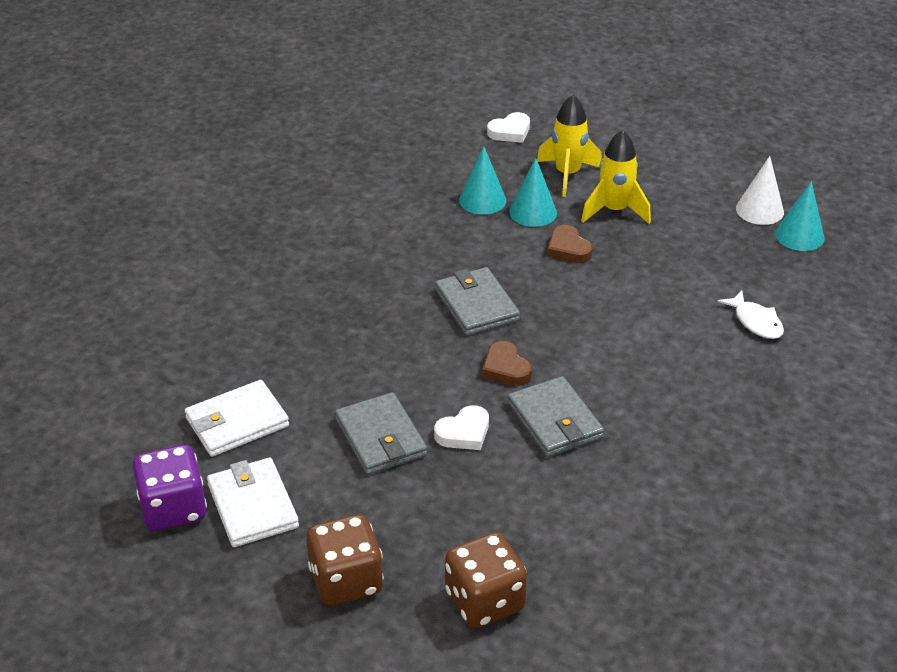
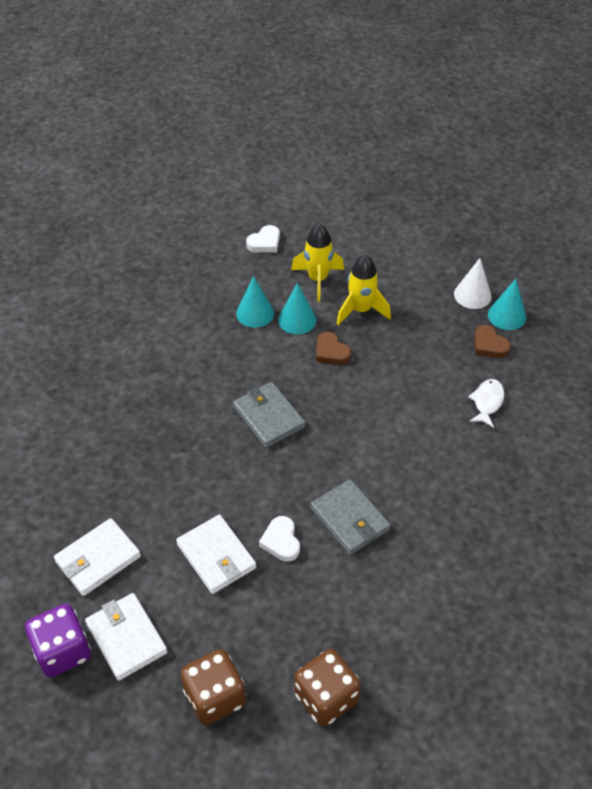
camera: 10 degrees left, 10 degrees up
(380, 438) = (216, 556): grey wallet -> white wallet
(464, 433) = (281, 541): white heart -> white heart turned 120 degrees clockwise
(505, 368) = (303, 474): brown heart -> brown heart (489, 345)
(755, 322) = (487, 402): white fish -> white fish turned 120 degrees counterclockwise

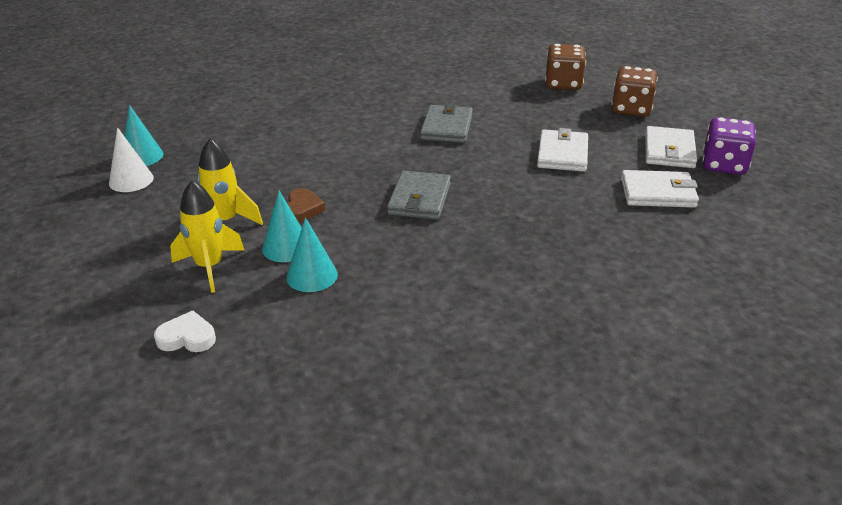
camera: 135 degrees left, 15 degrees down
(281, 541) = (507, 140): white heart -> none
(487, 402) = (260, 127): white fish -> none
(489, 345) = (191, 149): brown heart -> none

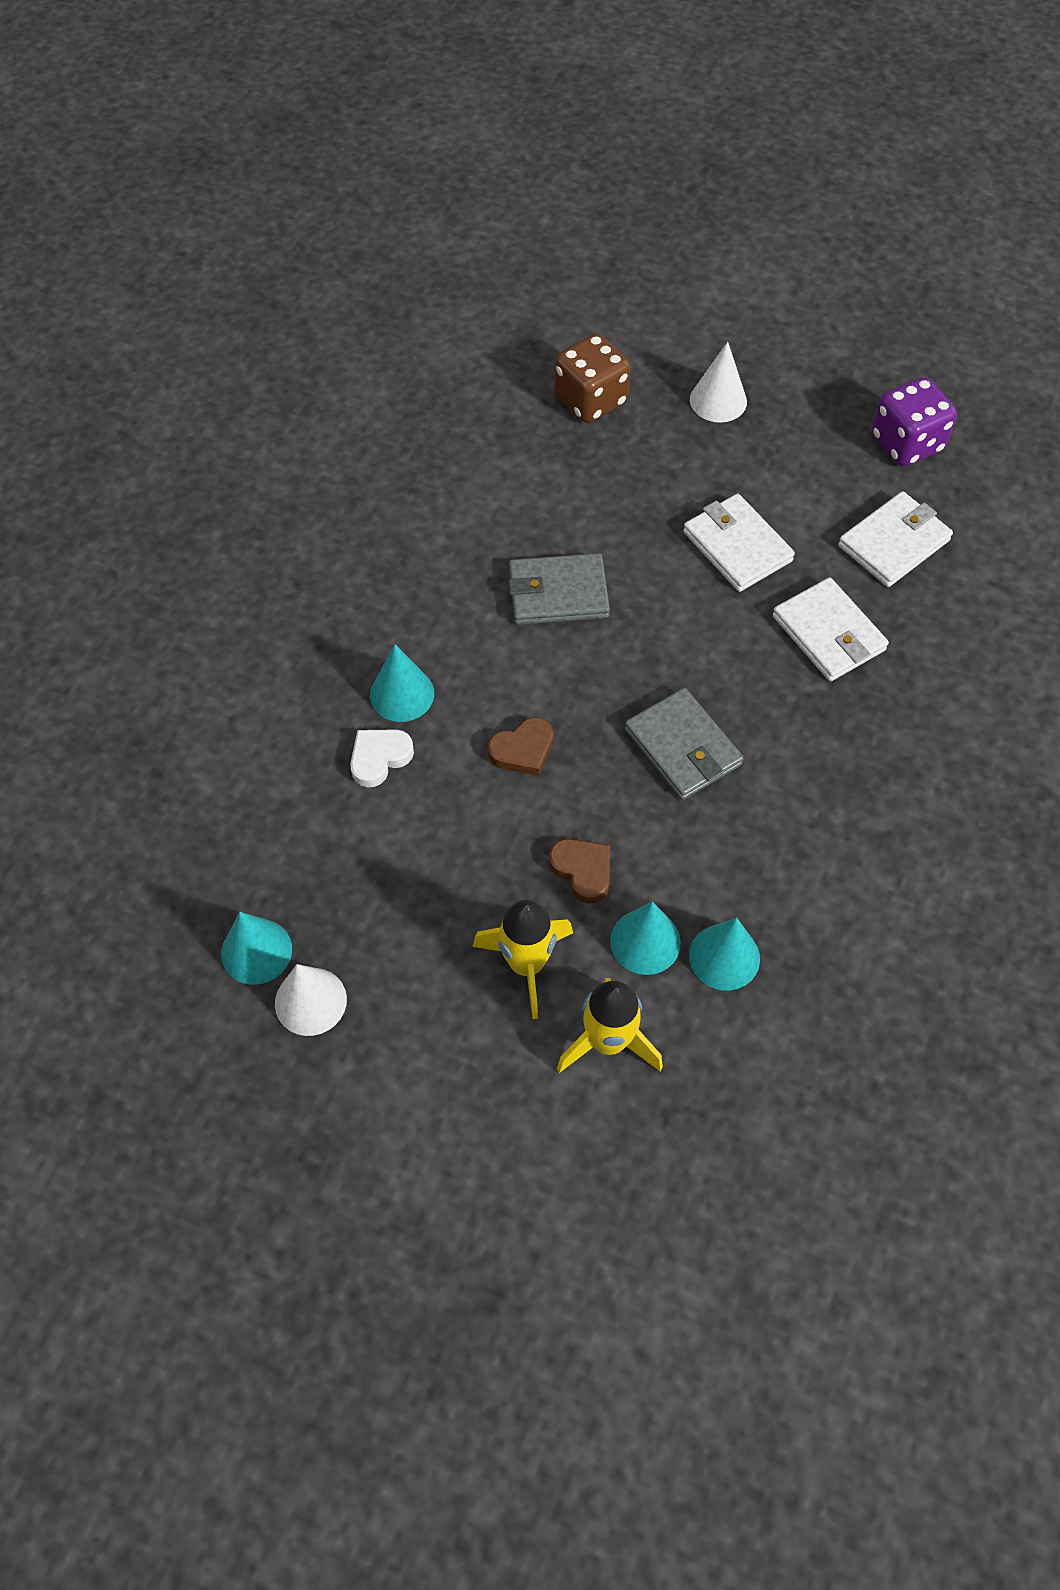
camera: 45 degrees left, 25 degrees up
(187, 337) = (721, 1145): white heart -> white heart (379, 758)
(327, 122) = (402, 694): none -> turquoise cone
(346, 161) = (523, 750): none -> brown heart
(447, 127) = (558, 593): grey wallet -> grey wallet turned 60 degrees counterclockwise
(631, 109) = (718, 400): brown dice -> white cone
(669, 151) = (833, 456): white wallet -> white wallet (828, 633)

